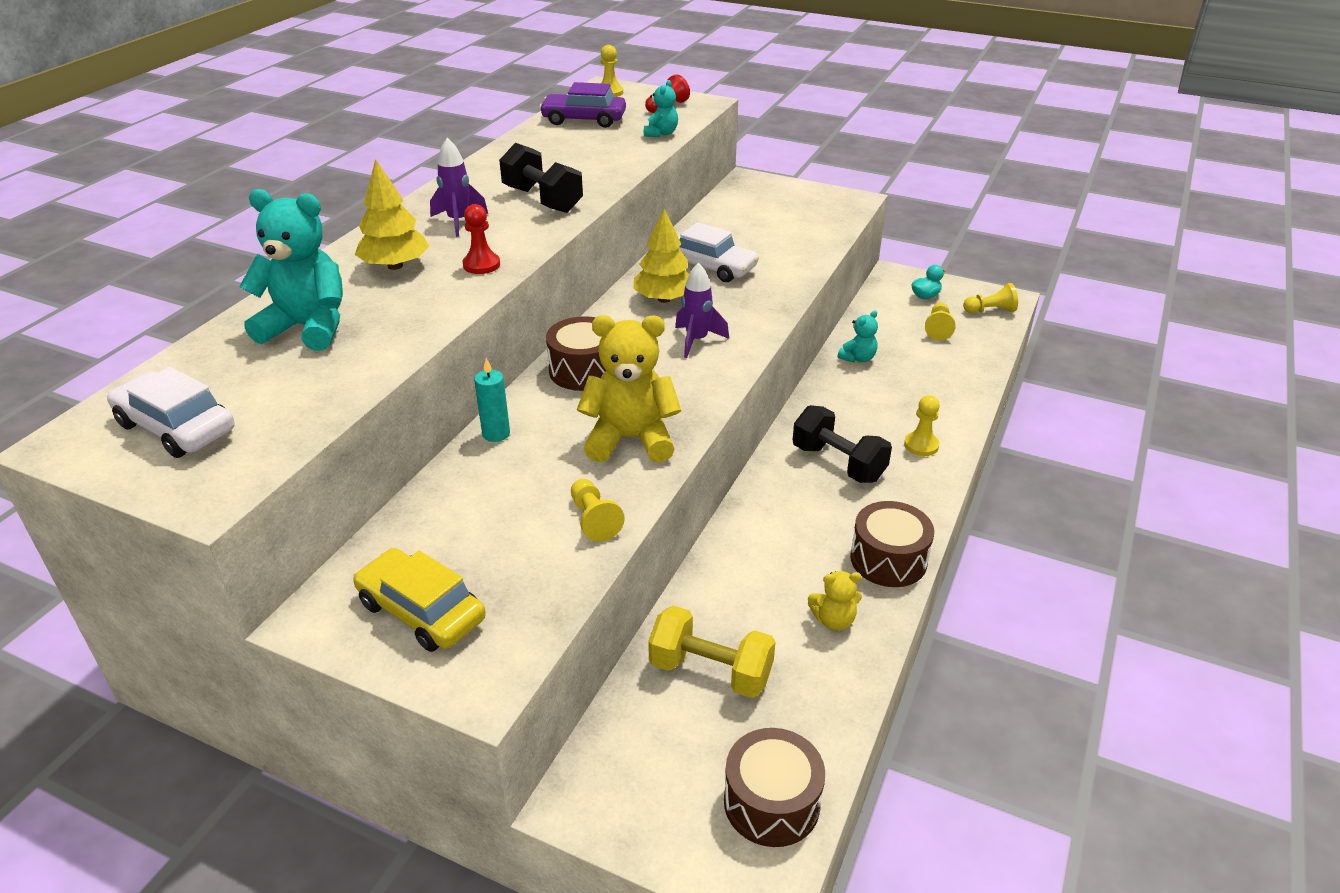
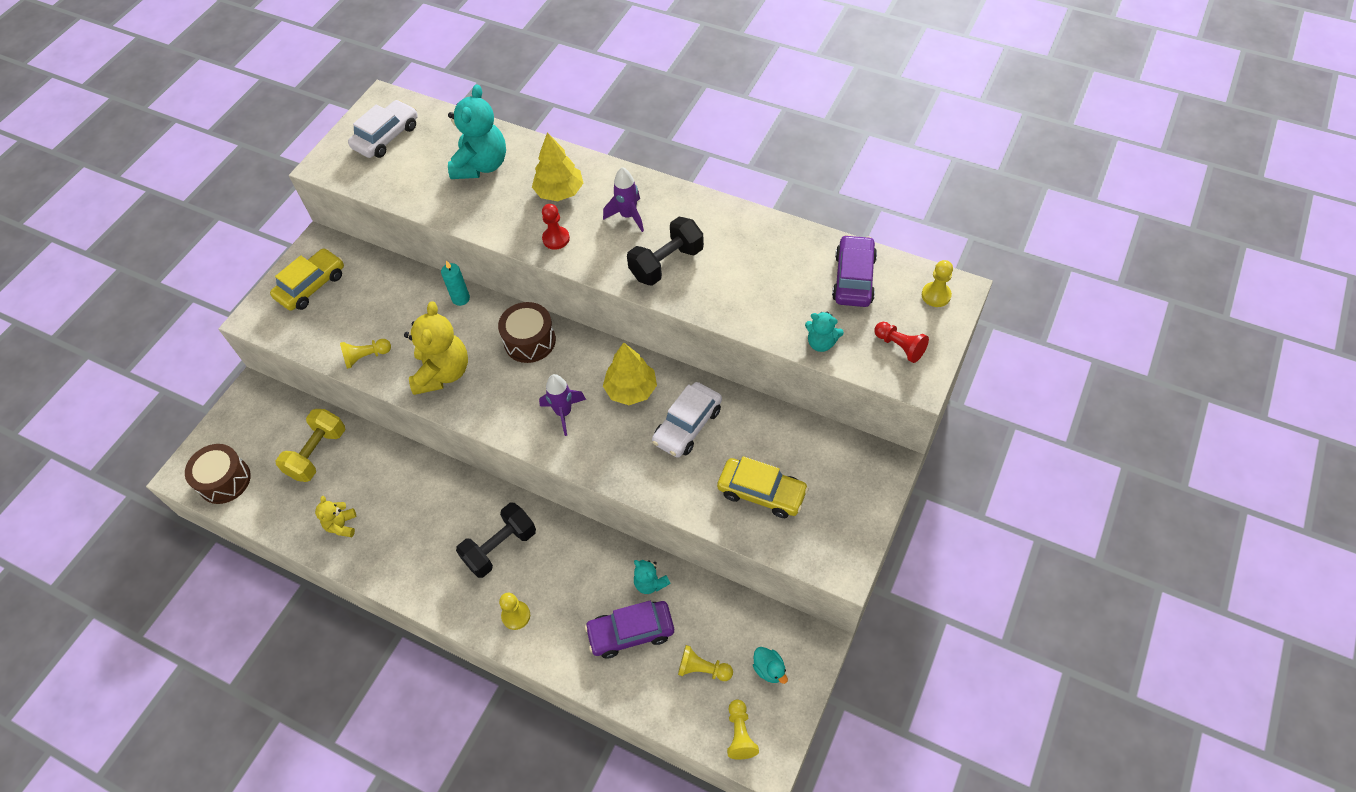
camera: 95 degrees right, 20 degrees up
(786, 231) = (761, 492): none -> yellow car
(888, 559) = (389, 568): brown drum -> none
(915, 369) = (631, 632): none -> purple car

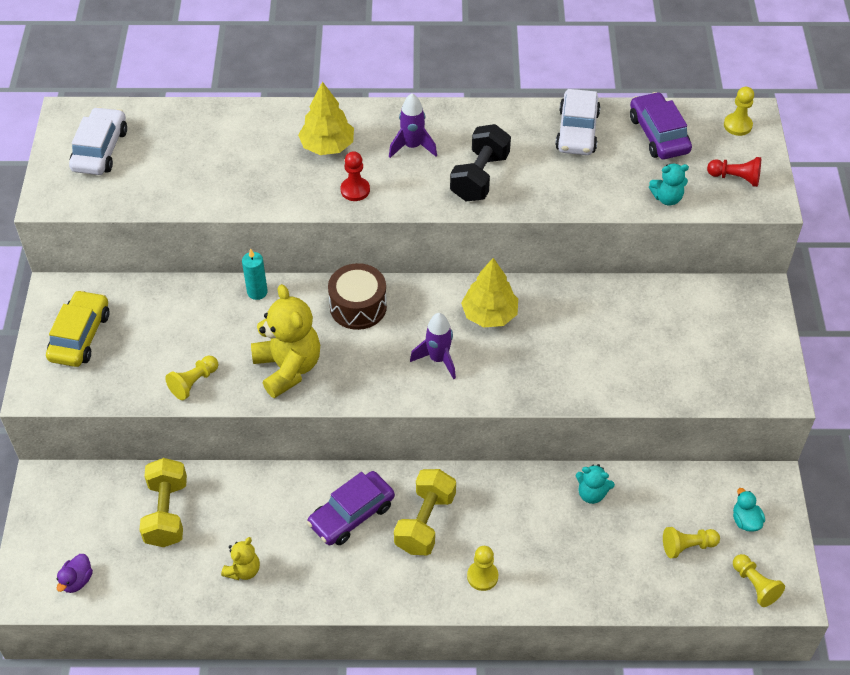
camera: 30 degrees left, 5 degrees down
(224, 480) = (77, 581): brown drum -> purple duck
(342, 525) = (243, 570): yellow teddy bear -> yellow teddy bear turned 120 degrees counterclockwise
(481, 165) = (227, 146): turquoise teddy bear -> none
(500, 547) = (425, 522): black dumbbell -> yellow dumbbell
(631, 632) = (602, 543): purple car -> purple car (351, 514)
(687, 425) = (564, 326): white car -> white car (577, 131)
(761, 492) = (669, 358): yellow car -> none
(769, 669) = (745, 521): turquoise duck -> turquoise duck turned 135 degrees counterclockwise

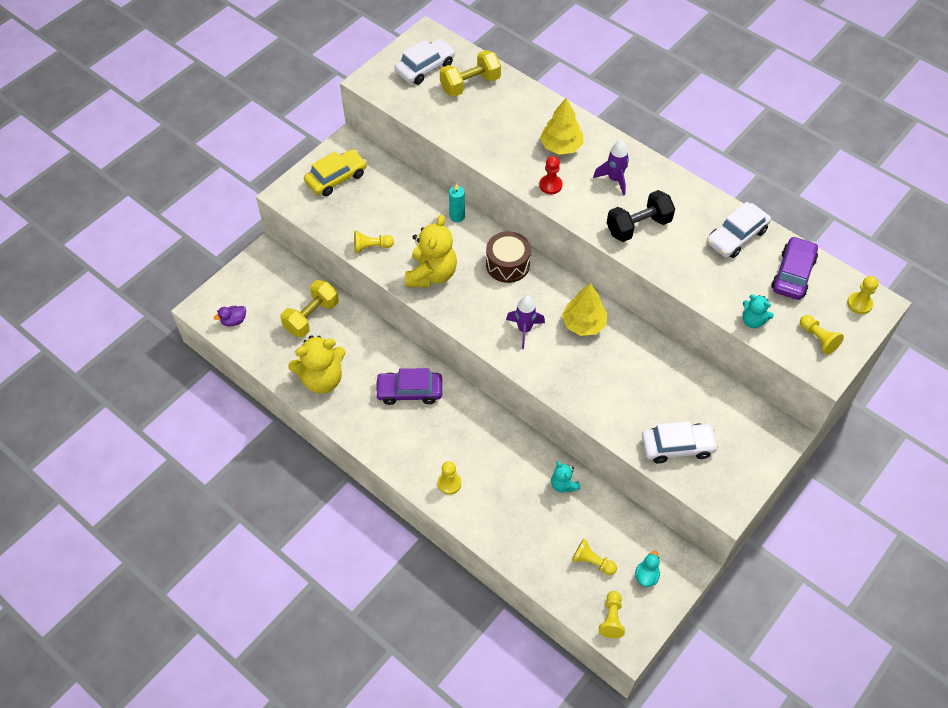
camera: 40 degrees right, 5 degrees up
(243, 570) = (322, 379): yellow teddy bear -> yellow teddy bear, size x1.95
(425, 522) = (446, 427): yellow dumbbell -> yellow dumbbell (470, 84)
(686, 369) = (677, 446): none -> white car
(735, 178) = (818, 339): red pawn -> yellow pawn

